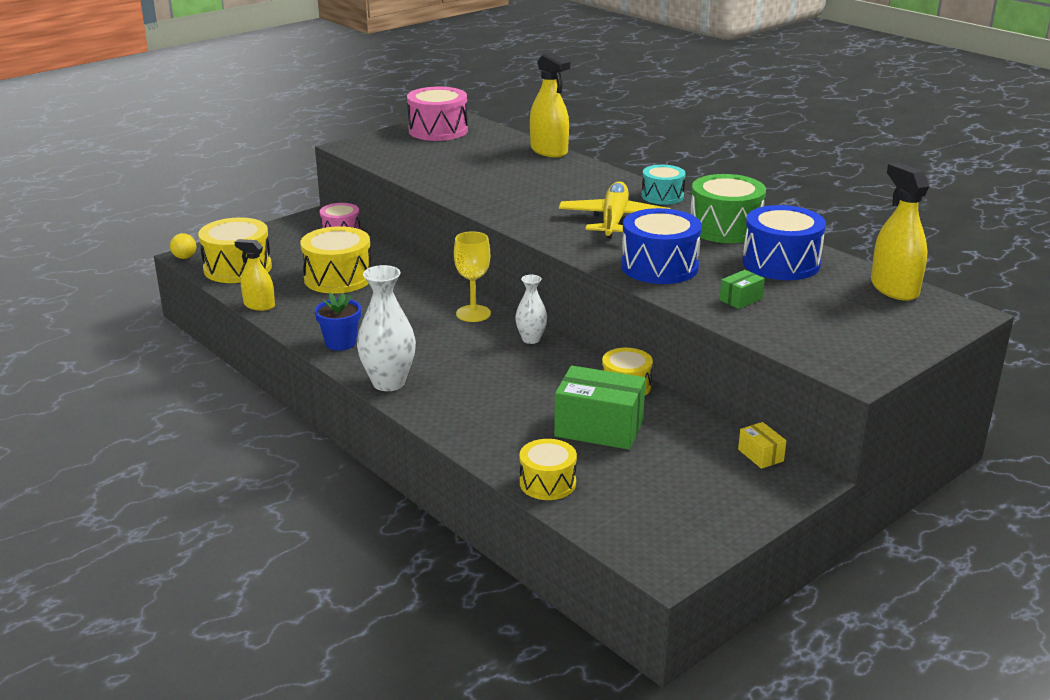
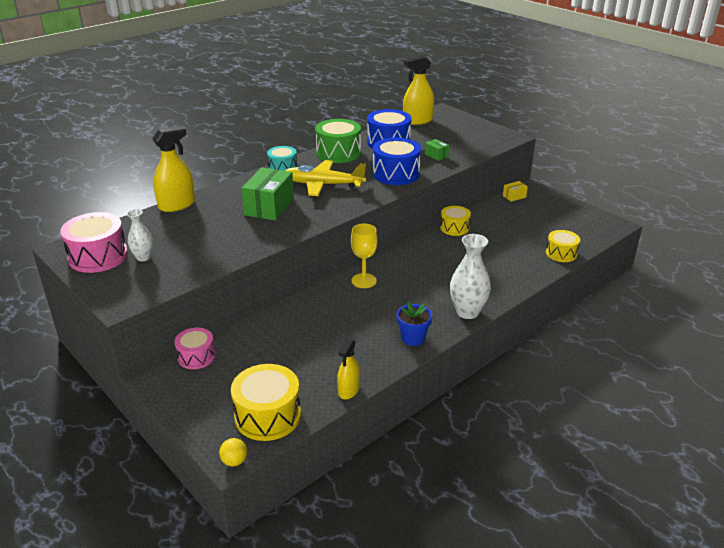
camera: 90 degrees left, 5 degrees up
(338, 278) = (297, 349): yellow drum -> none
(531, 339) = (400, 258): white vase -> white vase (143, 257)
(599, 428) = (502, 237): green box -> green box (269, 207)

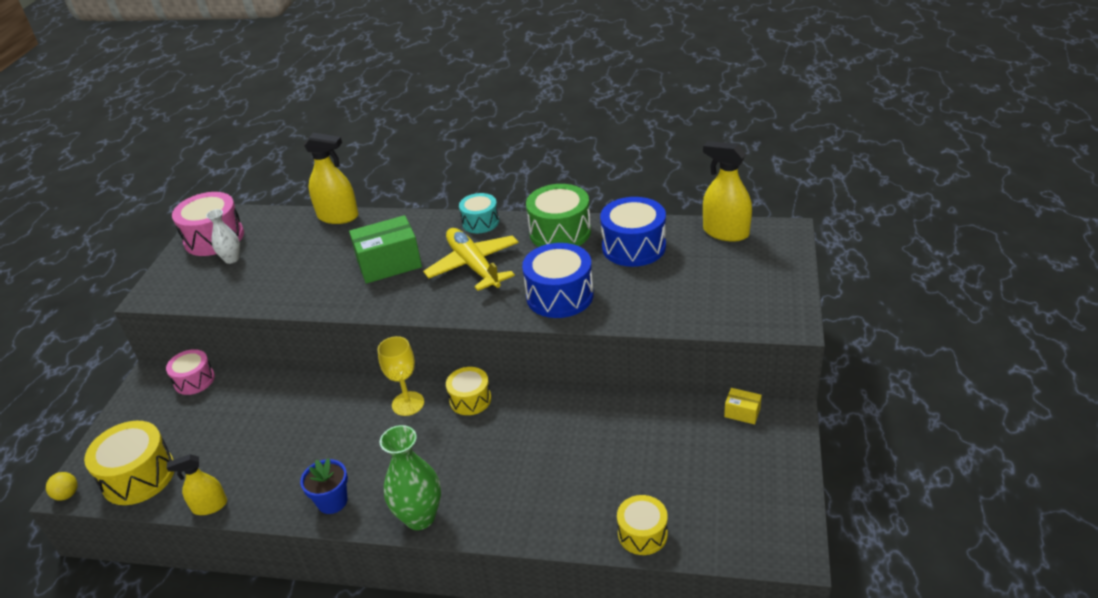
camera: 55 degrees right, 5 degrees up
(436, 155) = (648, 296): green box -> none
(454, 228) = (595, 406): yellow drum -> yellow drum (470, 399)
(467, 312) = (420, 517): white vase -> green vase

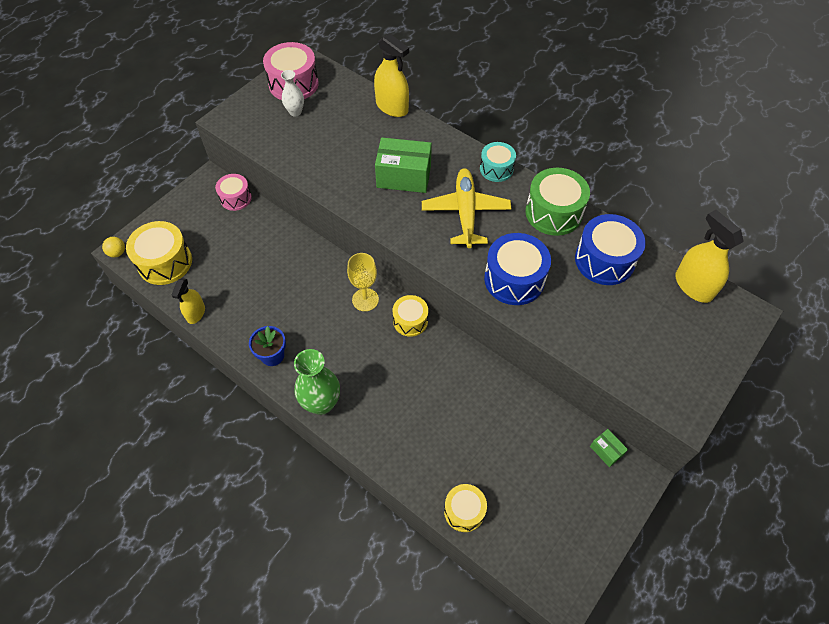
camera: 25 degrees right, 20 degrees up
(210, 506) = (196, 313): yellow spray bottle -> yellow spray bottle turned 90 degrees counterclockwise
(742, 413) = (606, 451): yellow box -> green box

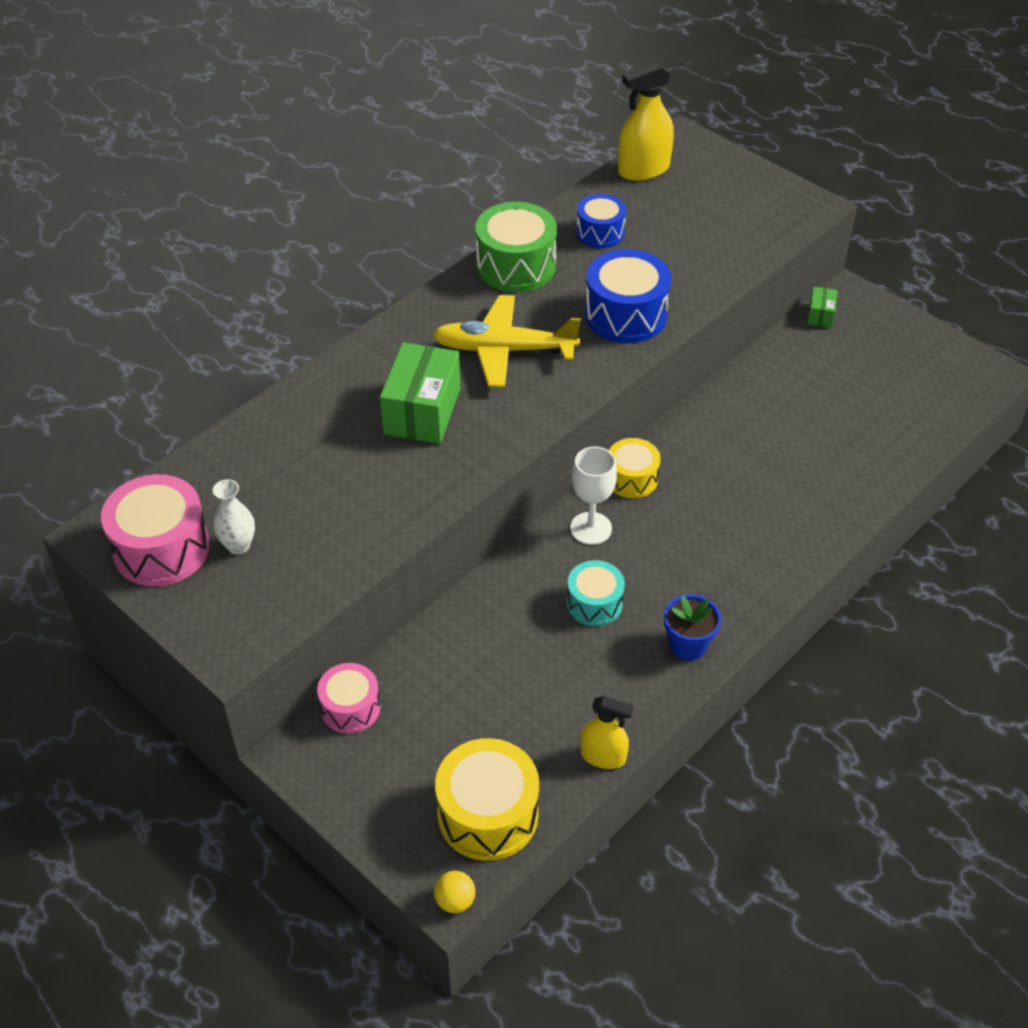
camera: 85 degrees left, 10 degrees down
(321, 403) = (767, 585): green vase -> none
(365, 299) = (591, 528): yellow goblet -> white goblet
(392, 107) = (261, 417): yellow spray bottle -> none
(464, 511) = (909, 446): yellow drum -> none
(496, 169) = (425, 311): turquoise drum -> turquoise drum (594, 603)
(604, 260) = (600, 232): blue drum -> blue drum, size x0.62
(606, 451) = (820, 315): green box -> green box turned 45 degrees counterclockwise

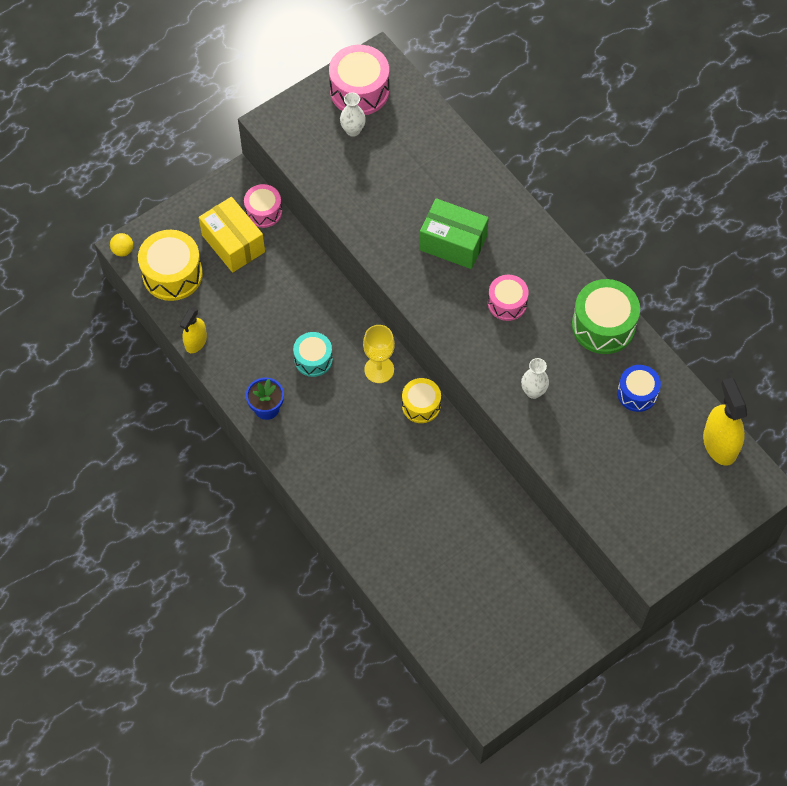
camera: 100 degrees right, 15 degrees up
(415, 738) = (233, 243): none -> yellow box
(504, 350) = (507, 303): yellow plane -> pink drum
(591, 528) = (379, 369): white goblet -> yellow goblet
(625, 315) = (533, 391): blue drum -> white vase
(820, 315) = (580, 590): green box -> none

